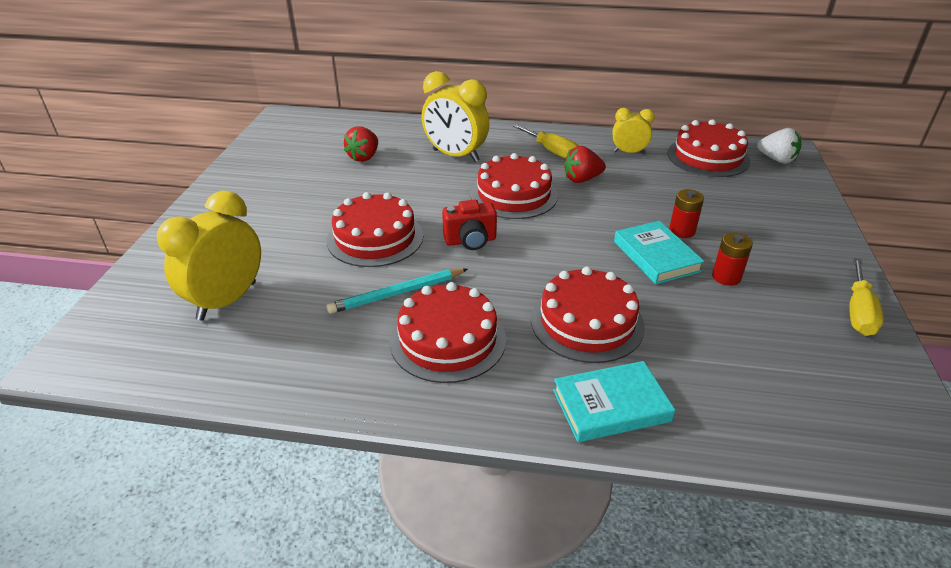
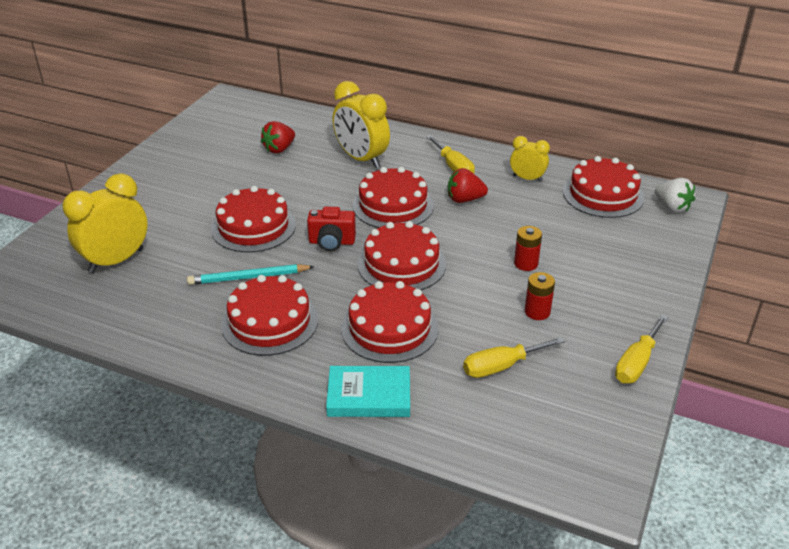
camera: 15 degrees right, 0 degrees up
(558, 251) = (401, 264): none -> red cake
(656, 256) = (486, 283): turquoise book -> none
(730, 342) = (501, 366): none -> yellow screwdriver

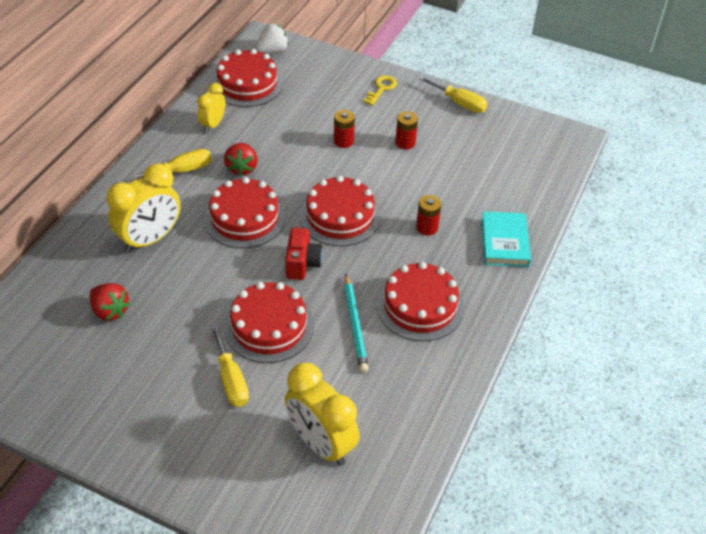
camera: 90 degrees left, 10 degrees up
(389, 328) = (427, 227): red cake -> red battery
(501, 366) = (467, 168): yellow screwdriver -> yellow screwdriver (231, 380)
(637, 292) = (381, 89): none -> yellow key

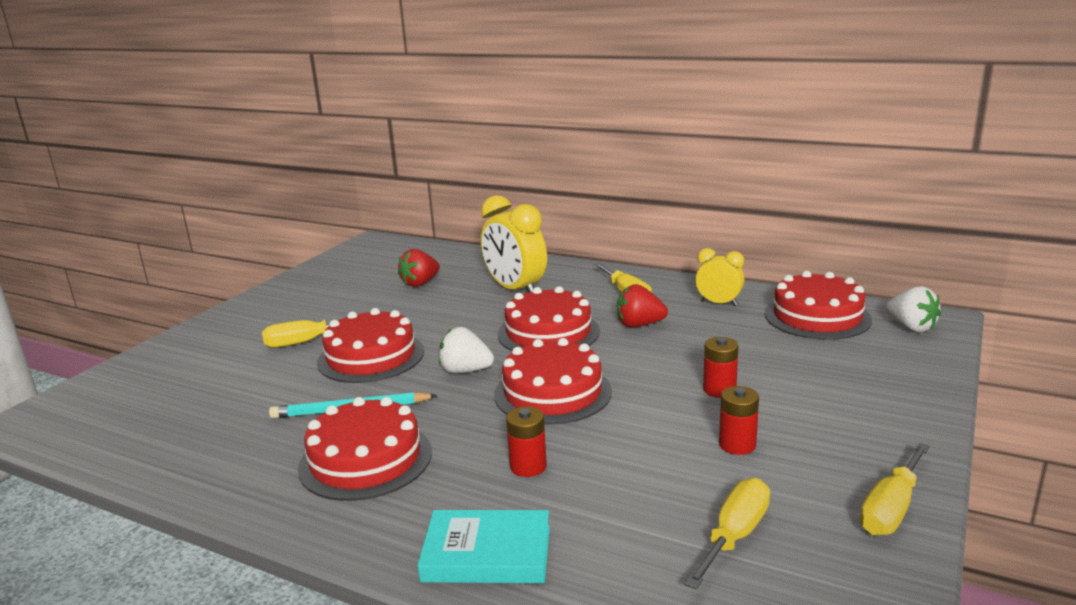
camera: 95 degrees right, 25 degrees down
(302, 264) = (465, 371): red camera -> white strawberry
(321, 443) = (190, 394): yellow clock -> none
(381, 89) = (879, 420): yellow key -> none
(483, 154) = (735, 536): none -> yellow screwdriver

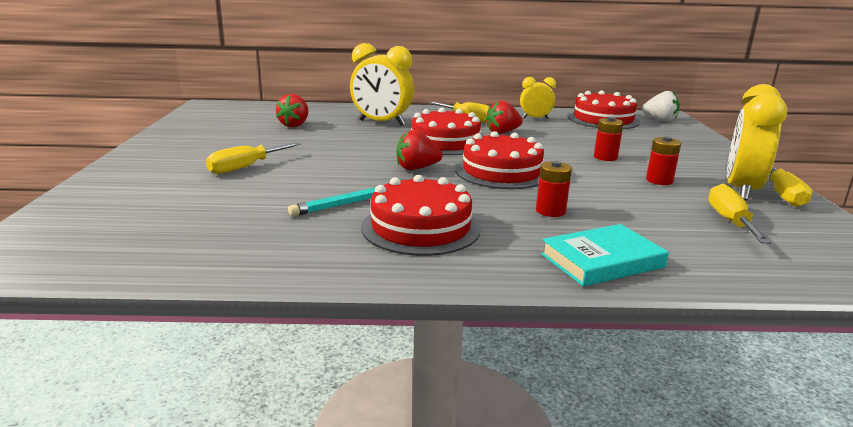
camera: 30 degrees left, 0 degrees up
(371, 357) = (322, 169): red cake -> none
(465, 371) = (416, 168): white strawberry -> red strawberry
(836, 486) = (741, 190): none -> yellow clock

